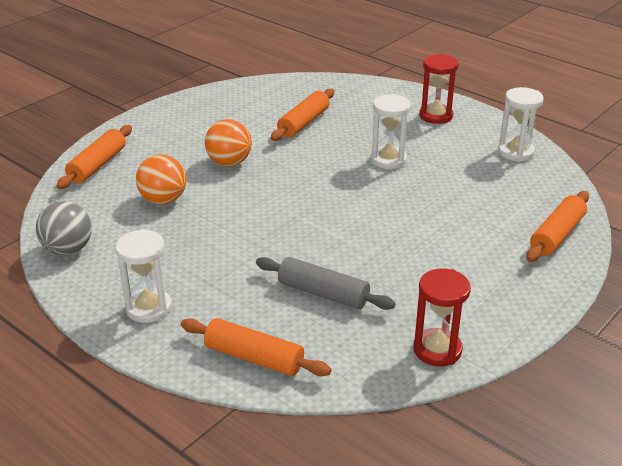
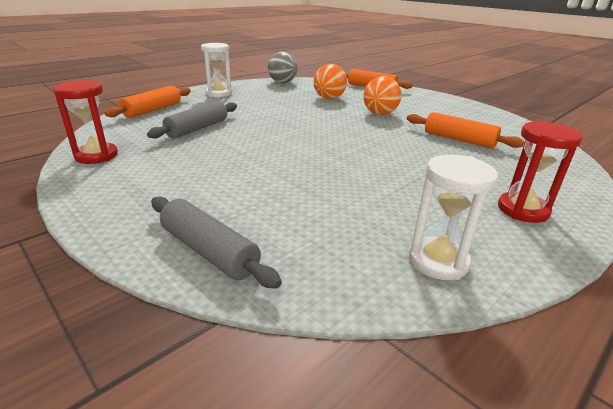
camera: 95 degrees right, 5 degrees down
(388, 160) = (395, 169): white hourglass -> none
(557, 235) = (209, 251): orange rolling pin -> grey rolling pin

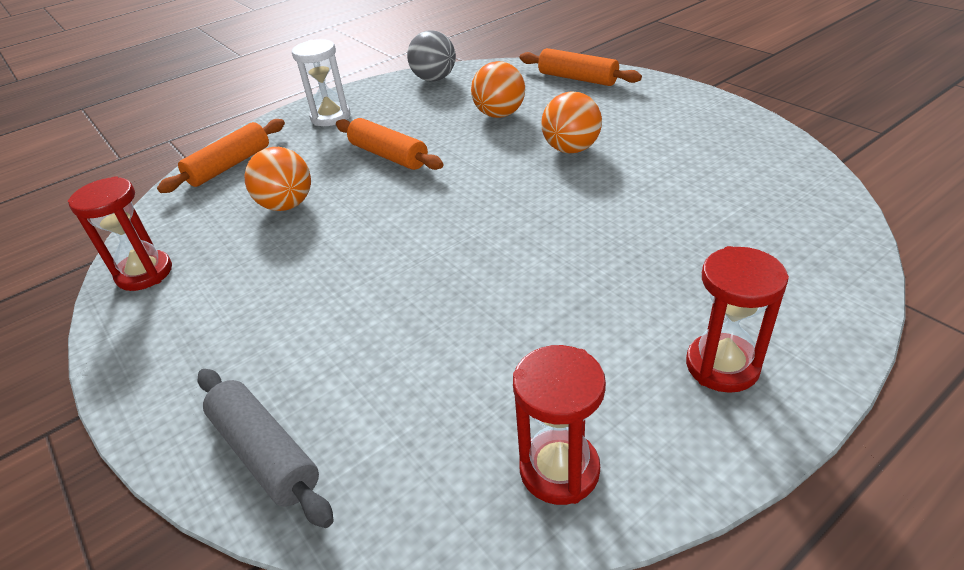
camera: 10 degrees right, 10 degrees up
(197, 128) = (287, 205): grey rolling pin -> orange ball
(438, 261) = (559, 470): white hourglass -> red hourglass
(459, 139) = (680, 206): orange rolling pin -> orange rolling pin (388, 155)

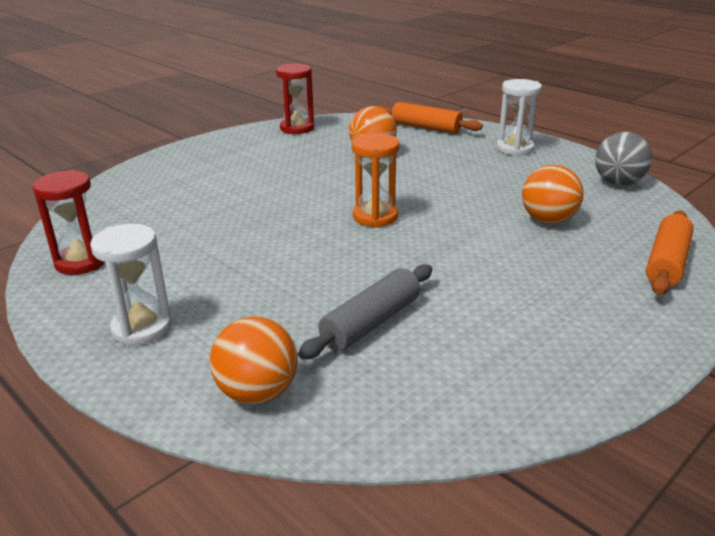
camera: 80 degrees right, 10 degrees down
(265, 453) = (137, 182): grey rolling pin -> grey rolling pin (371, 323)
(388, 155) = (452, 178): orange rolling pin -> none
(469, 204) = (375, 217): none -> orange hourglass
(571, 149) = (482, 261): orange ball -> orange ball (257, 393)
(722, 366) = (142, 328): red hourglass -> white hourglass

